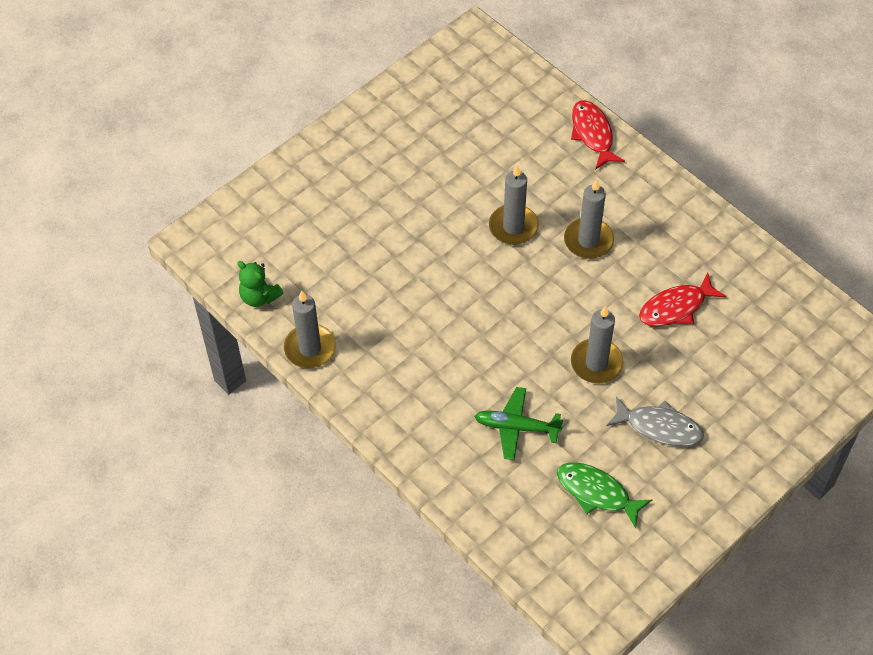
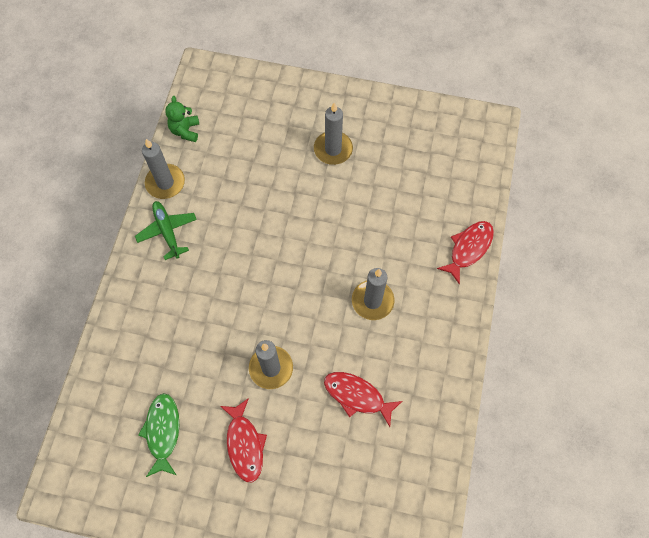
camera: 55 degrees right, 10 degrees up
(513, 227) = (348, 245): grey candle -> grey candle (333, 149)
(516, 427) = (184, 345): green plane -> green plane (167, 231)
(659, 427) = (244, 444): grey fish -> red fish

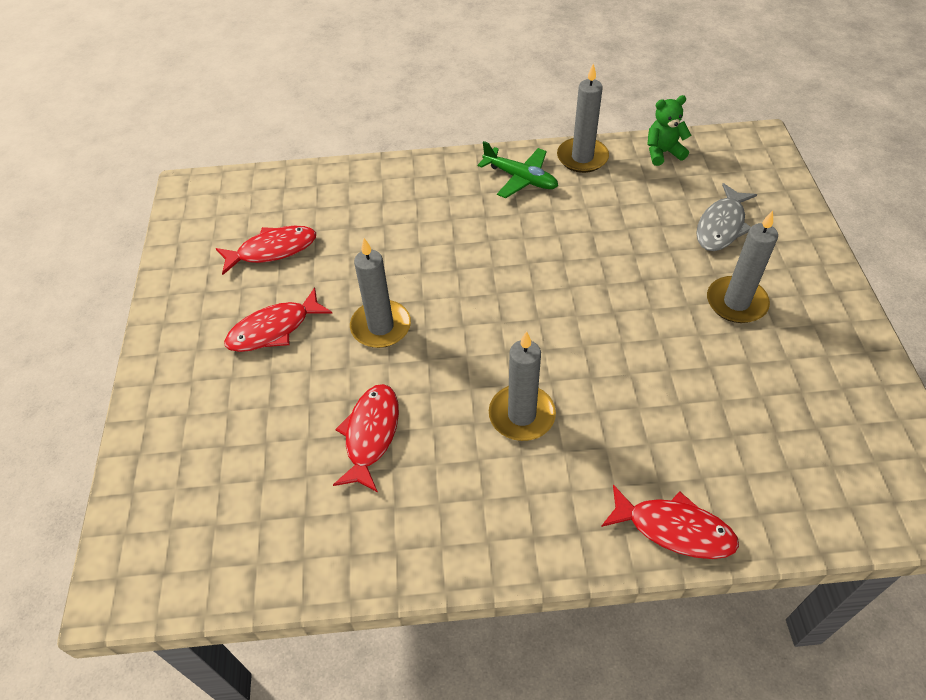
camera: 75 degrees right, 15 degrees down
(163, 432) = (272, 250): green fish -> red fish
(167, 231) = (520, 178): green plane -> green plane turned 75 degrees clockwise
(269, 128) = (721, 226): none -> grey fish

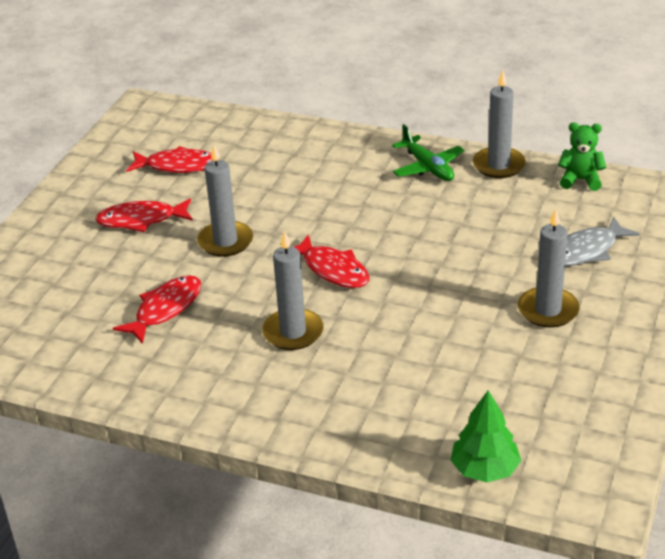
camera: 25 degrees right, 15 degrees down
(674, 529) = (356, 441): red fish -> red fish (332, 270)
(815, 512) = (485, 469): none -> green tree

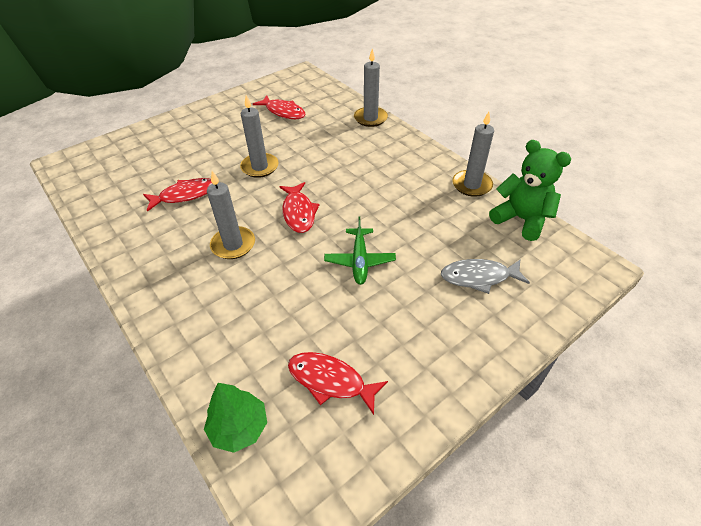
camera: 30 degrees right, 10 degrees up
(141, 220) = (232, 135): red fish -> red fish (330, 381)
(428, 167) = (423, 168): green plane -> green plane (359, 261)
(548, 310) = (408, 312): grey candle -> grey candle (370, 118)
(580, 180) = (521, 219): green teddy bear -> green teddy bear, size x1.63

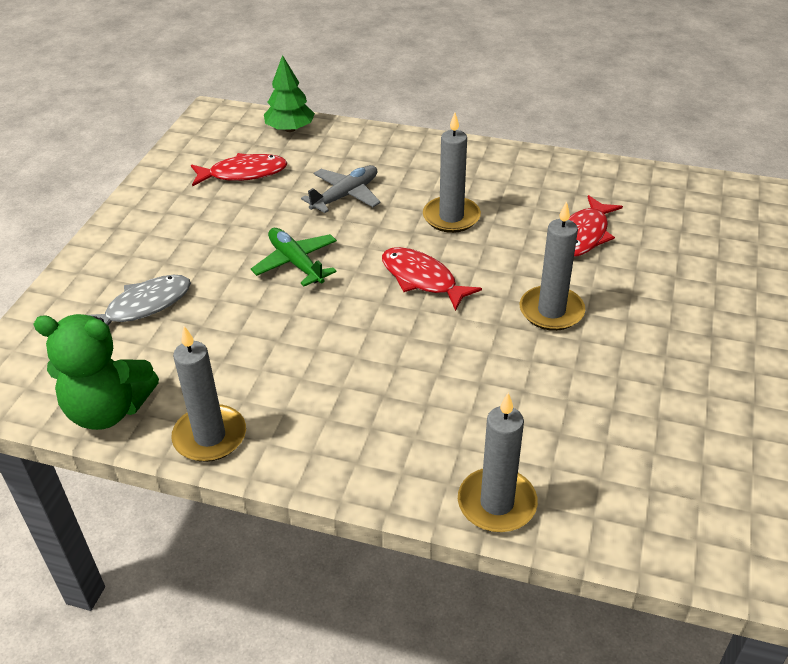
camera: 145 degrees right, 5 degrees down
(276, 303) = (345, 195): none -> grey plane
(283, 112) = (666, 431): red fish -> none

